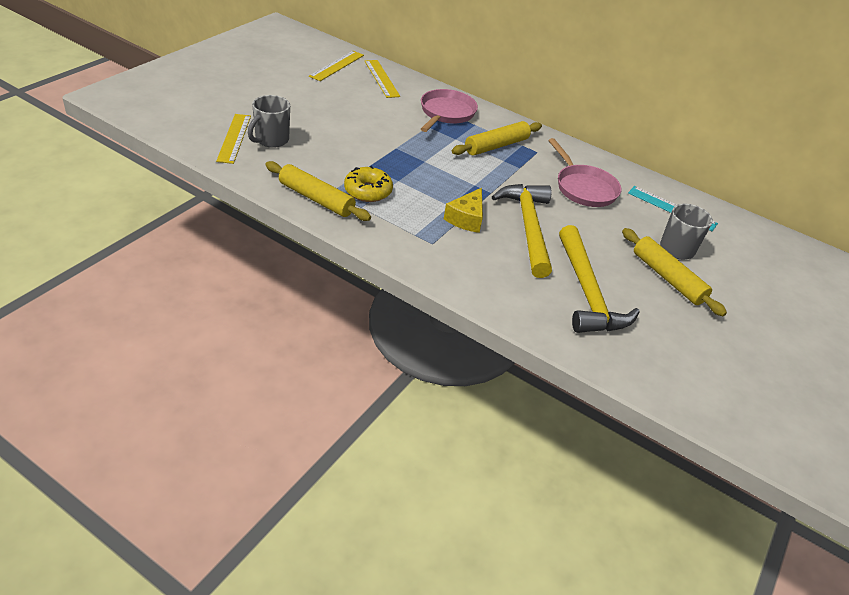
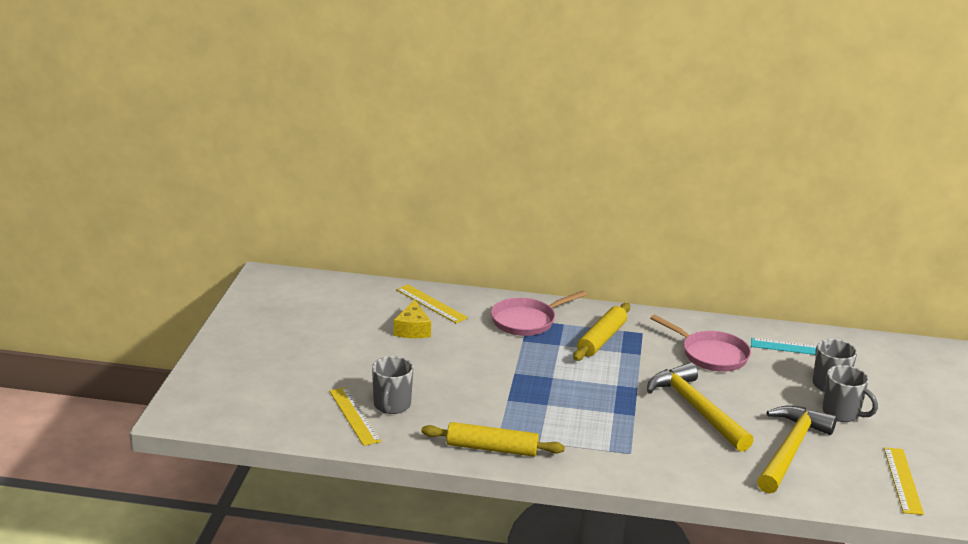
camera: 20 degrees left, 15 degrees down
(337, 65) = (374, 304): yellow ruler -> yellow ruler (902, 480)
(368, 191) = (530, 424): yellow donut -> none
(446, 113) = (526, 321): pink pan -> pink pan turned 120 degrees counterclockwise
(466, 218) = (638, 420): yellow cheese -> yellow cheese (412, 329)
(587, 292) = (791, 449): yellow hammer -> yellow hammer turned 120 degrees counterclockwise
(667, 278) = (842, 413): yellow rolling pin -> grey mug

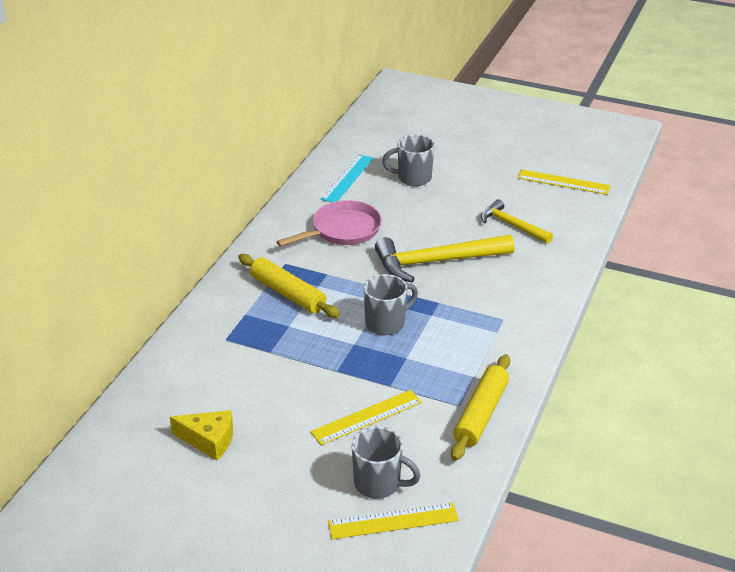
camera: 75 degrees left, 10 degrees up
(431, 304) = (151, 414): yellow ruler -> yellow ruler (367, 417)
(526, 321) = (227, 341): pink pan -> none
(791, 449) = (512, 225): yellow hammer -> yellow hammer, size x0.60
(842, 413) = (461, 184): grey mug -> grey mug (386, 323)

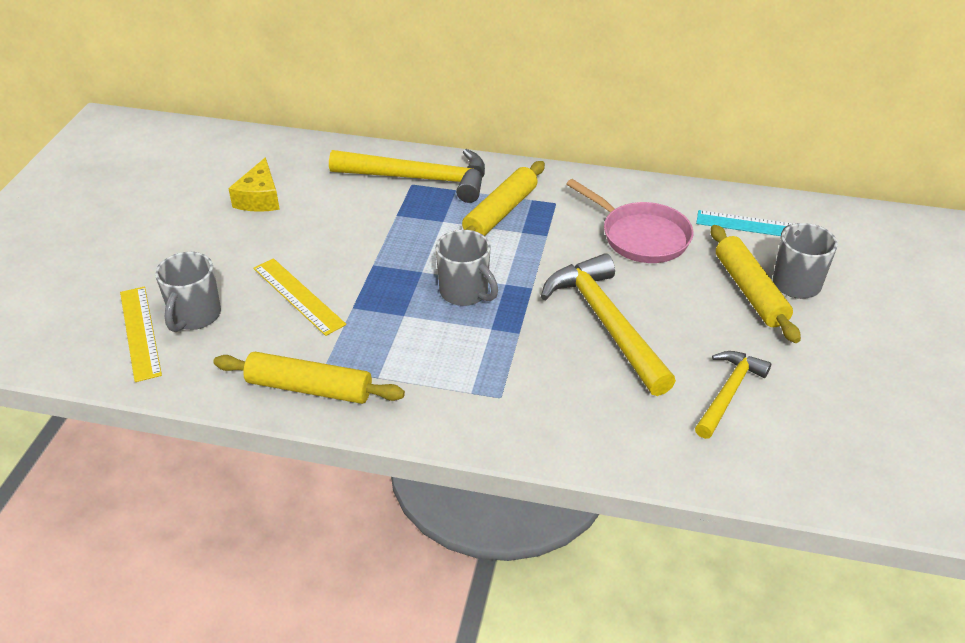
camera: 80 degrees right, 5 degrees up
(219, 334) = (419, 179): none -> yellow hammer
(417, 197) = (750, 291): none -> yellow rolling pin
(563, 182) = (886, 449): yellow ruler -> none

